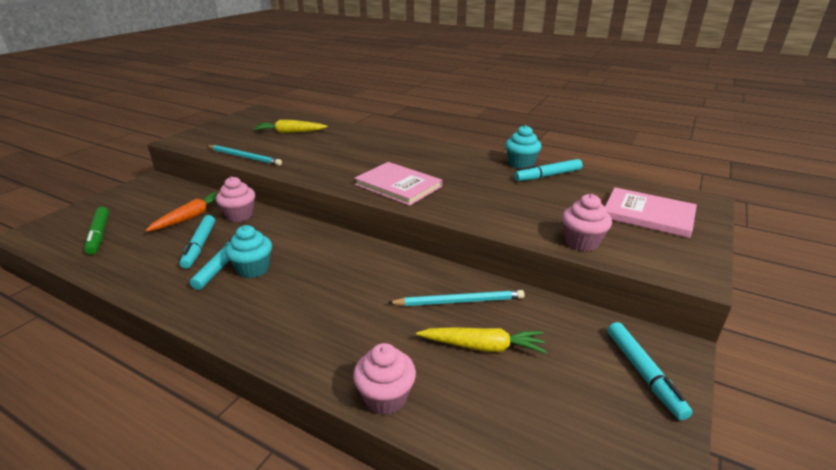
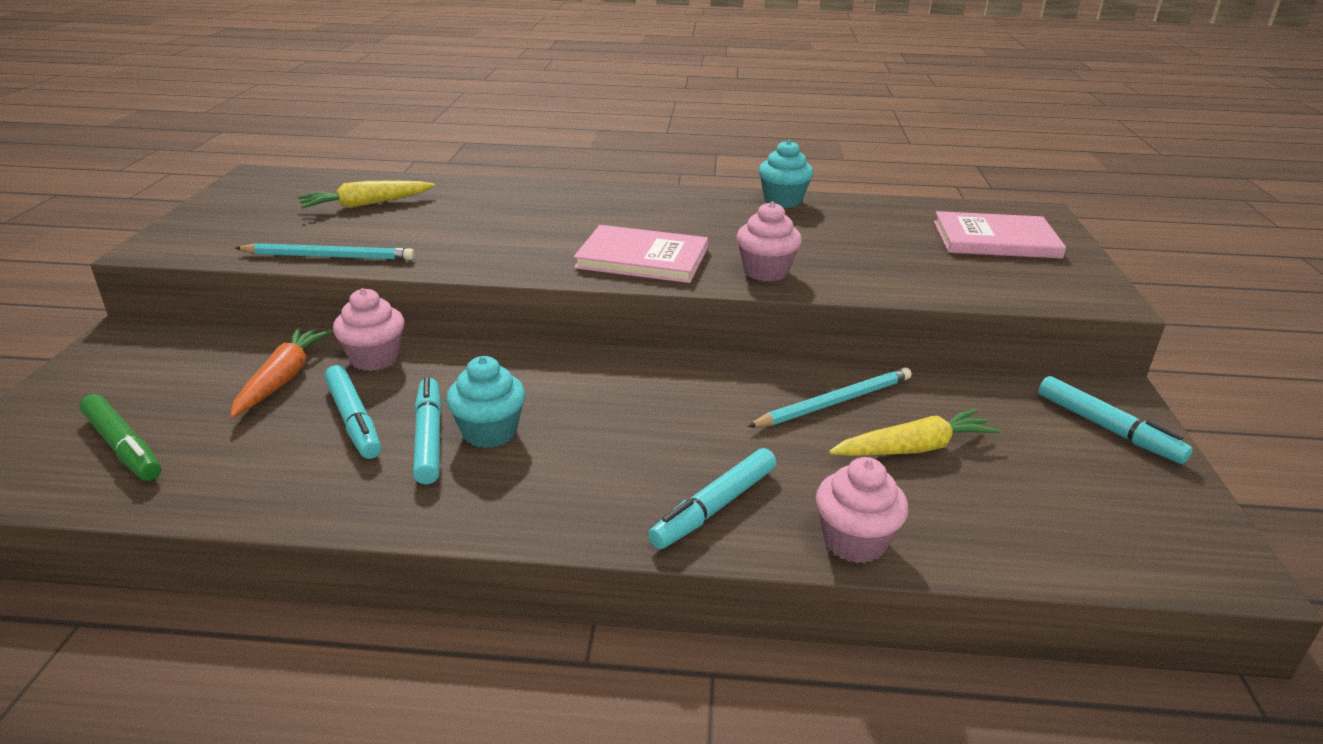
camera: 25 degrees left, 0 degrees up
(547, 176) = (833, 211): turquoise marker -> turquoise marker (714, 507)
(581, 242) = (954, 287): pink cupcake -> pink cupcake (766, 272)

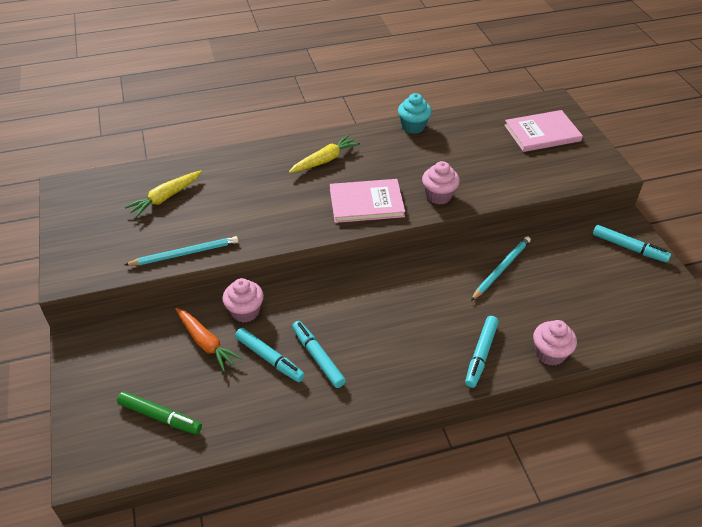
camera: 20 degrees left, 15 degrees up
(283, 379) = (206, 343): orange carrot -> orange carrot turned 150 degrees clockwise
(489, 432) = (346, 344): turquoise cupcake -> none
(913, 448) = (550, 288): yellow carrot -> yellow carrot (324, 160)

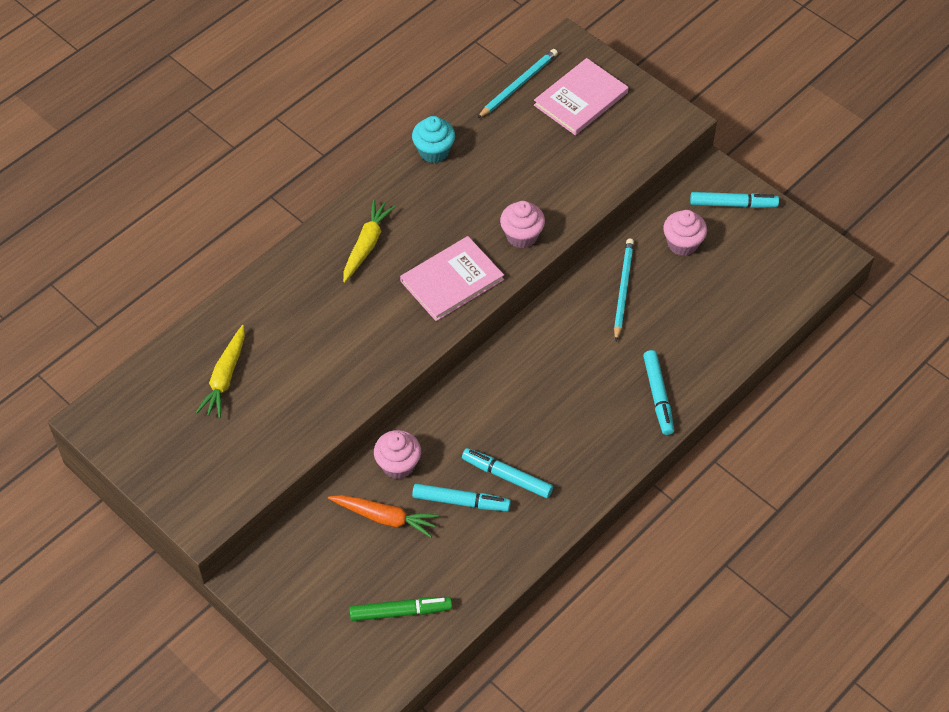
camera: 30 degrees left, 10 degrees up
(185, 253) = (305, 433): turquoise pencil -> turquoise pencil (518, 85)
(550, 353) = (720, 363): pink cupcake -> pink cupcake (682, 244)

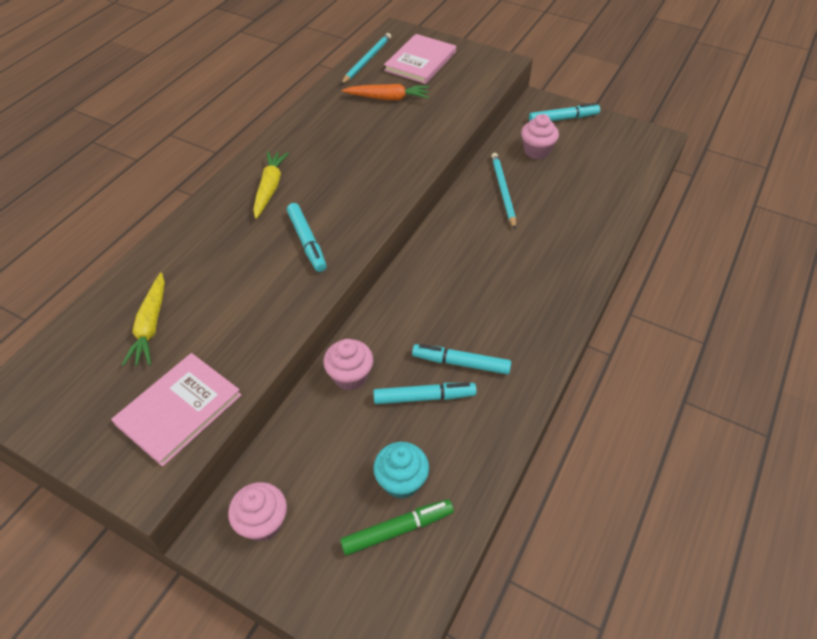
camera: 15 degrees left, 5 degrees down
(385, 518) = (351, 431): orange carrot -> orange carrot (388, 98)
(434, 151) = (311, 113): turquoise cupcake -> turquoise cupcake (401, 481)
(452, 280) = (357, 201): pink book -> pink book (179, 409)
(522, 236) = (408, 157): pink cupcake -> pink cupcake (263, 522)
(658, 396) = (569, 265): turquoise marker -> turquoise marker (307, 242)

